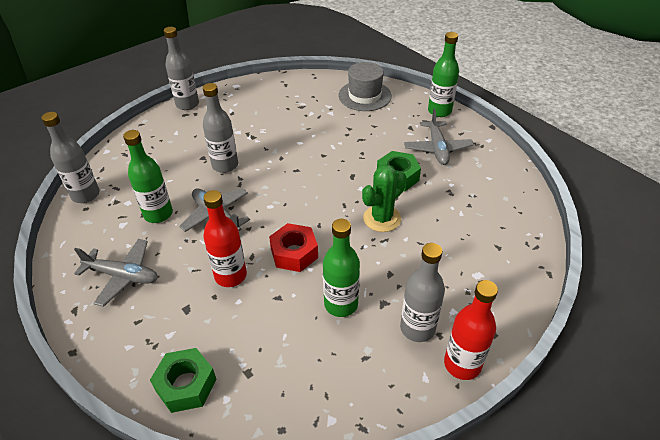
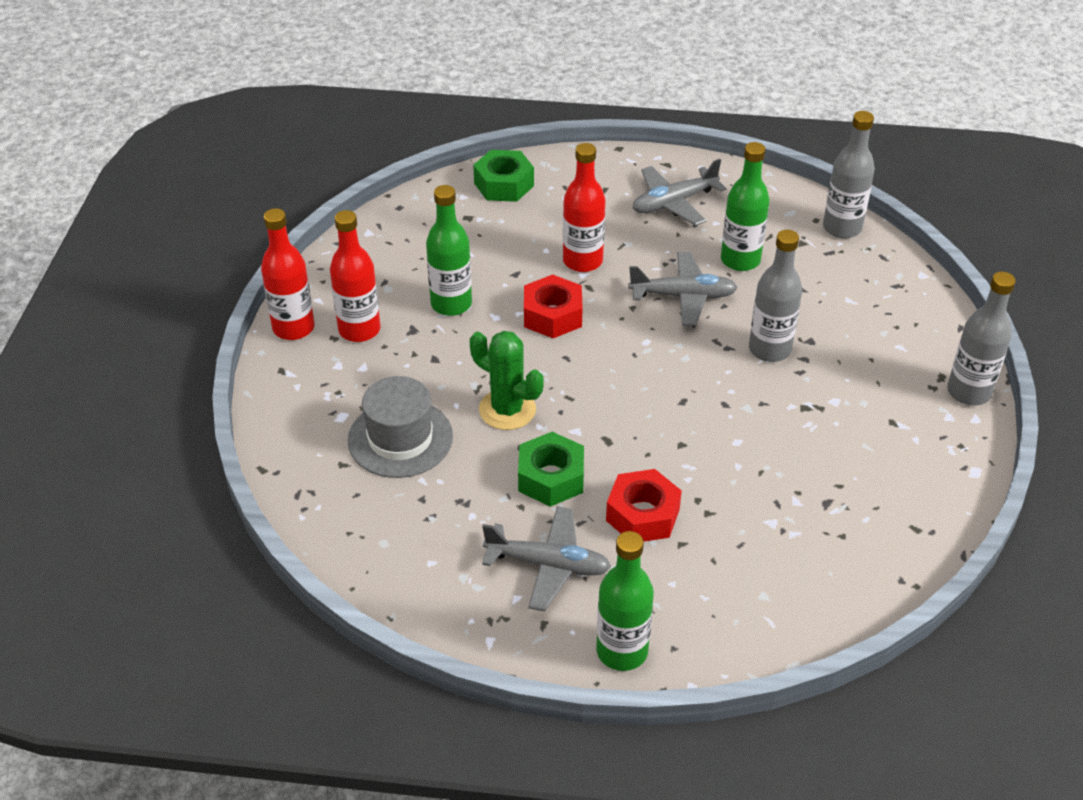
camera: 135 degrees right, 0 degrees up
(364, 96) = (772, 596): grey hat -> grey hat (400, 438)
(376, 142) = (643, 515): none -> red nut
(382, 218) = (507, 410): green cactus -> green cactus turned 60 degrees counterclockwise
(417, 328) = (359, 330): grey bottle -> red bottle
(437, 148) = (548, 565): grey plane -> grey plane turned 150 degrees clockwise

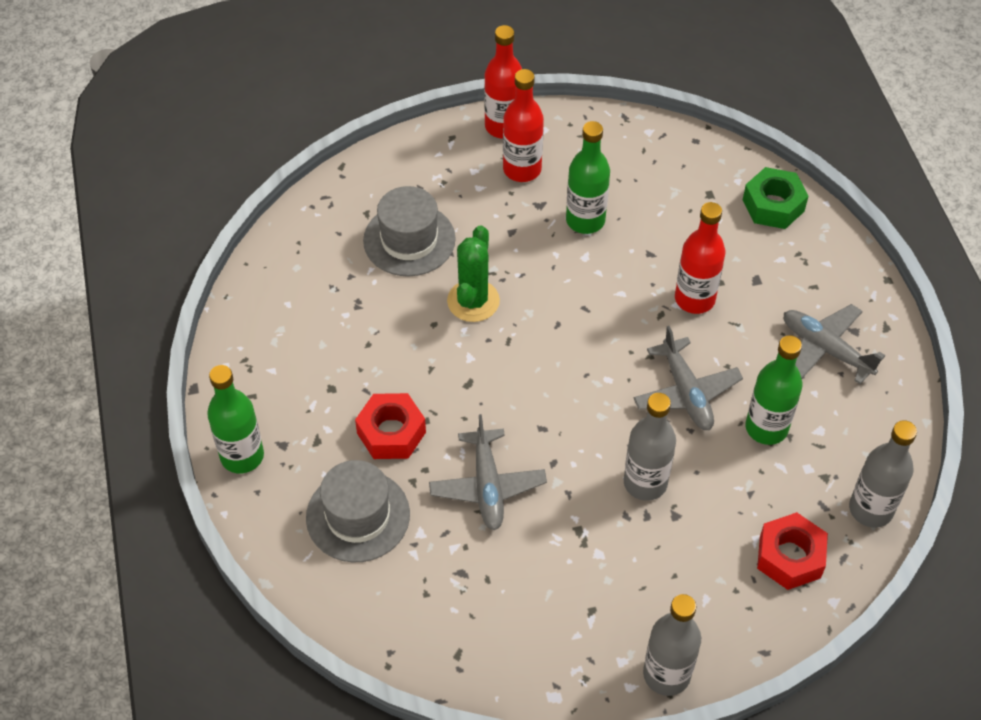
camera: 70 degrees right, 10 degrees up
(548, 565) = (312, 381): grey plane -> grey plane (487, 486)
(551, 478) = (407, 355): green nut -> none
(552, 315) = (607, 298): red nut -> red nut (790, 557)
(735, 567) = (358, 516): none -> grey hat

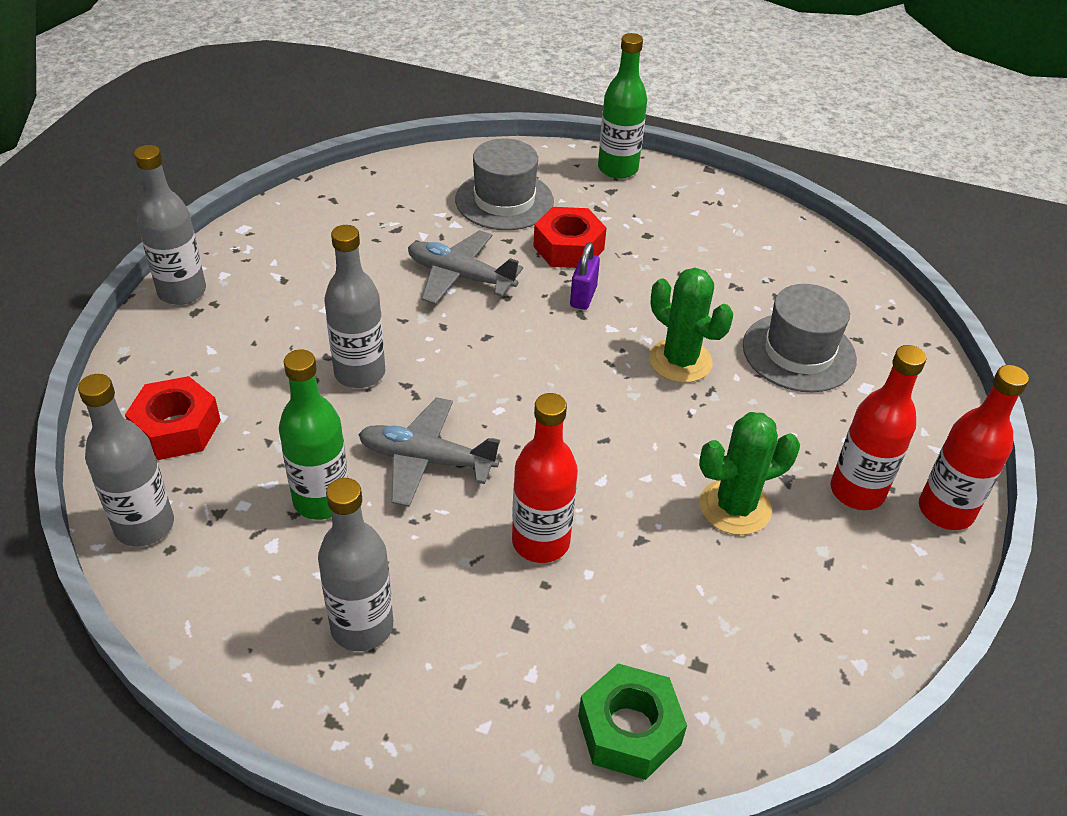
camera: 120 degrees right, 10 degrees down
(447, 391) = (583, 297): none -> purple padlock
(585, 220) = (735, 507): green bottle -> green cactus
(825, 349) = (362, 627): grey plane -> grey bottle

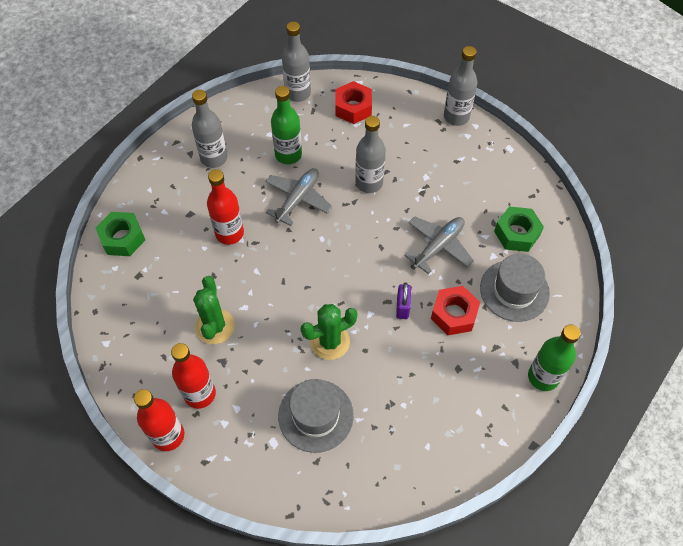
camera: 110 degrees right, 15 degrees up
(407, 207) = (516, 233): none -> green nut
(583, 297) = (402, 307): purple padlock -> purple padlock turned 60 degrees clockwise

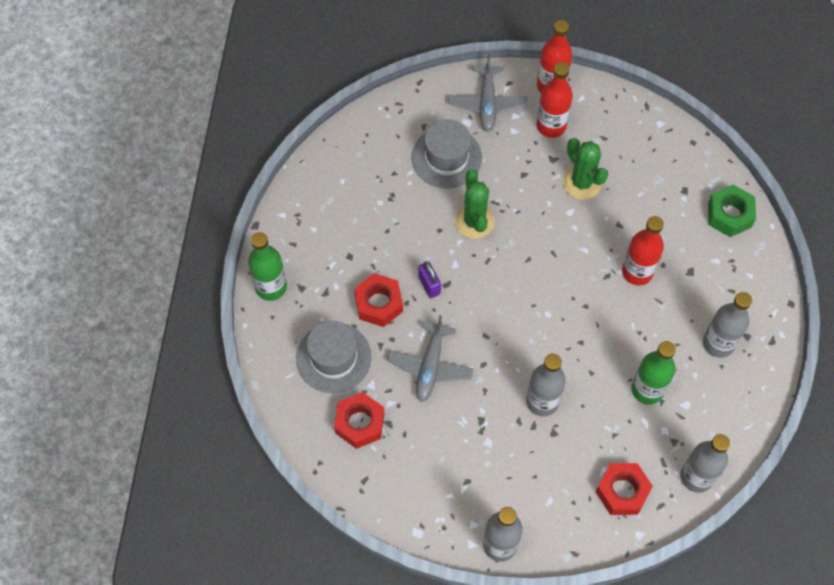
camera: 150 degrees right, 5 degrees up
(298, 199) = (600, 343): grey plane -> grey plane (487, 103)
(330, 342) = (474, 221): green cactus -> green cactus turned 45 degrees counterclockwise
(516, 233) = (359, 423): green nut -> red nut

